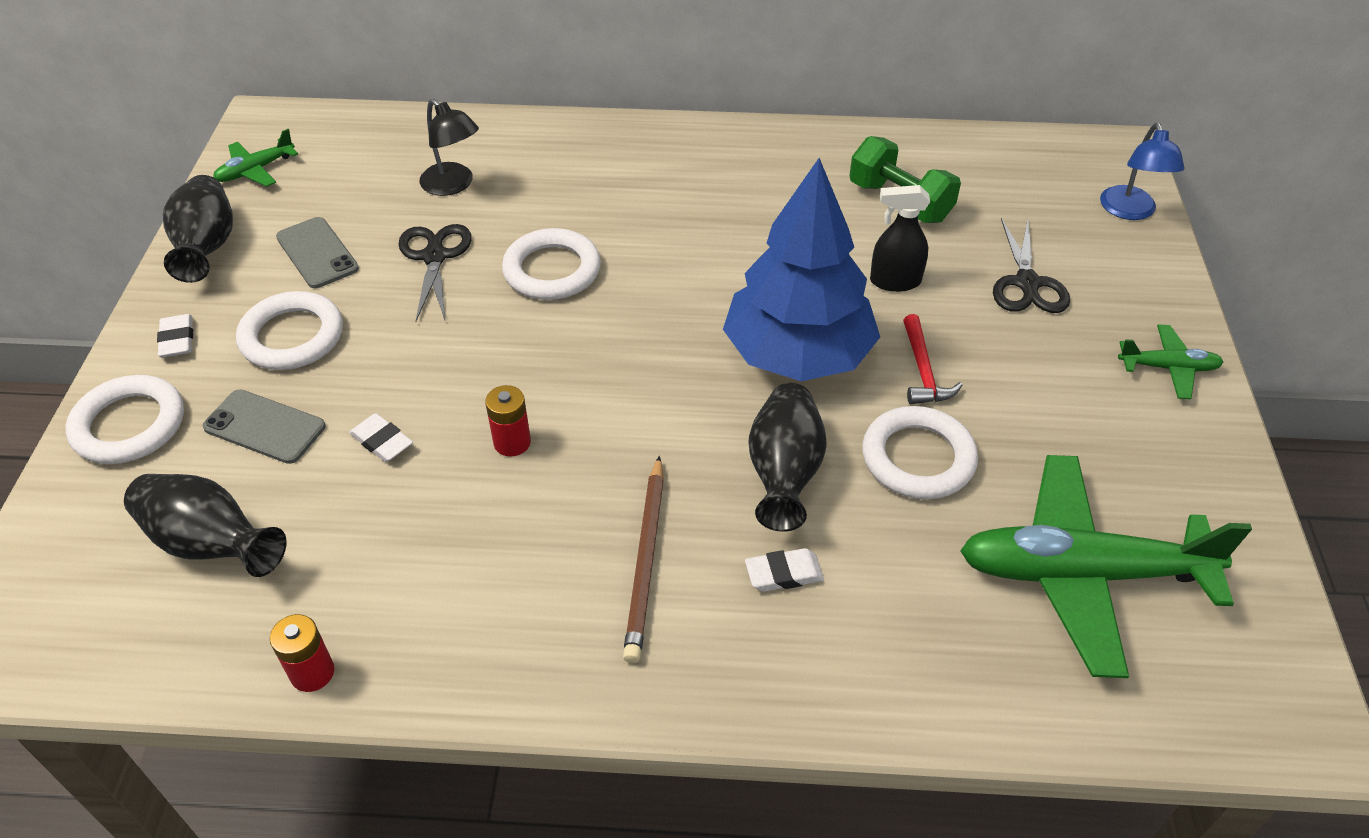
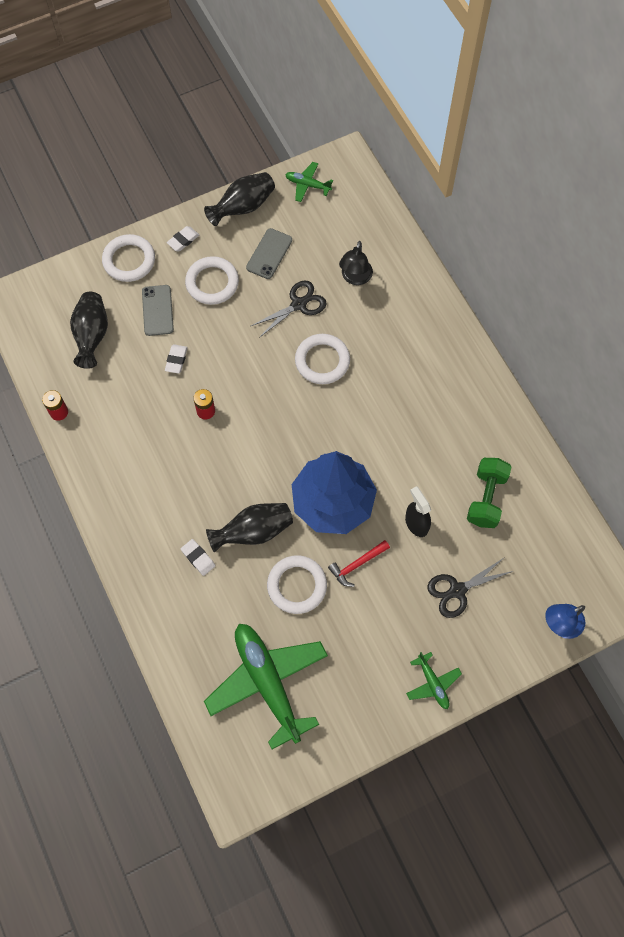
camera: 60 degrees right, 20 degrees up
(646, 561) = (174, 500): brown pencil -> none

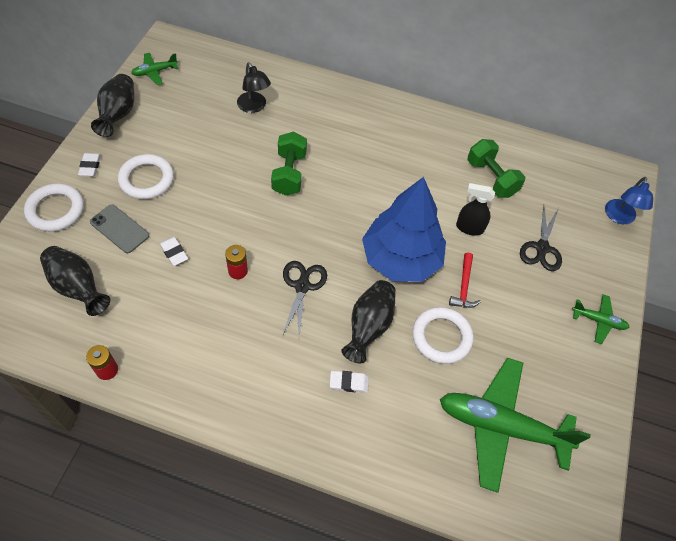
camera: 50 degrees left, 10 degrees down
(269, 254) = (172, 132): grey phone -> none
(298, 304) = (231, 149): black scissors -> black scissors (302, 286)
(322, 361) = (289, 173): white ring -> green dumbbell

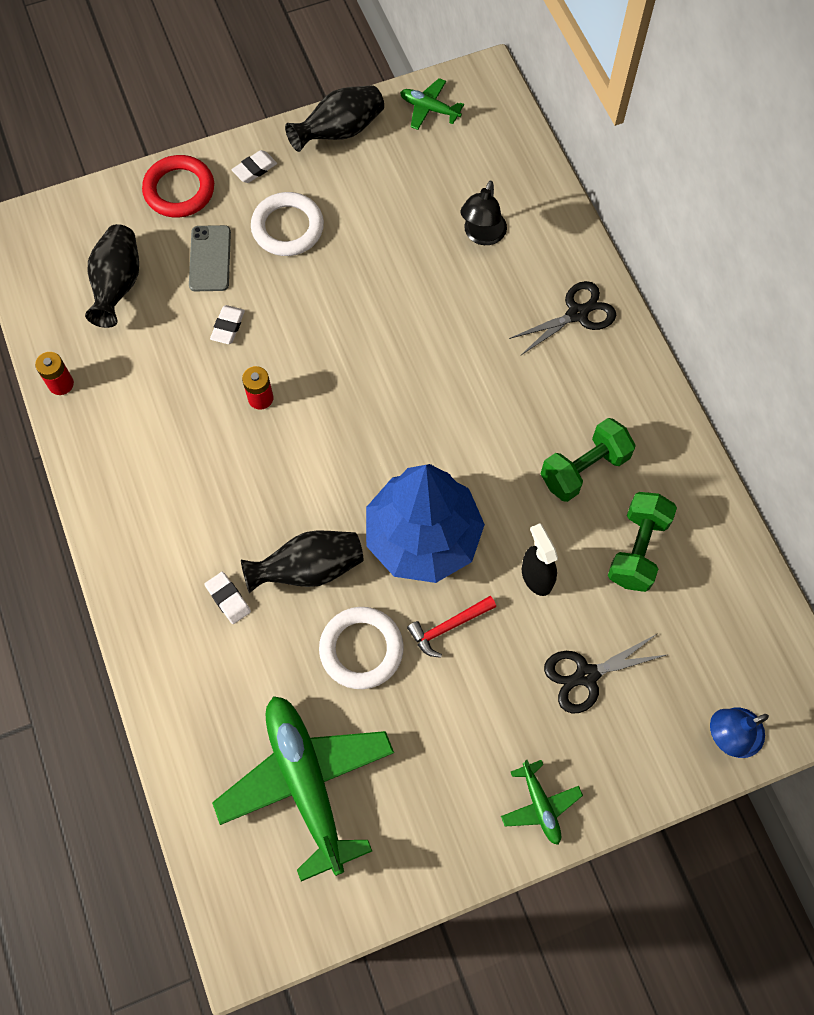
camera: 55 degrees right, 10 degrees up
(55, 210) = (179, 190): white ring -> red ring
(289, 173) = (426, 343): green dumbbell -> green dumbbell (584, 469)
(302, 286) = (298, 469): black scissors -> black scissors (577, 314)

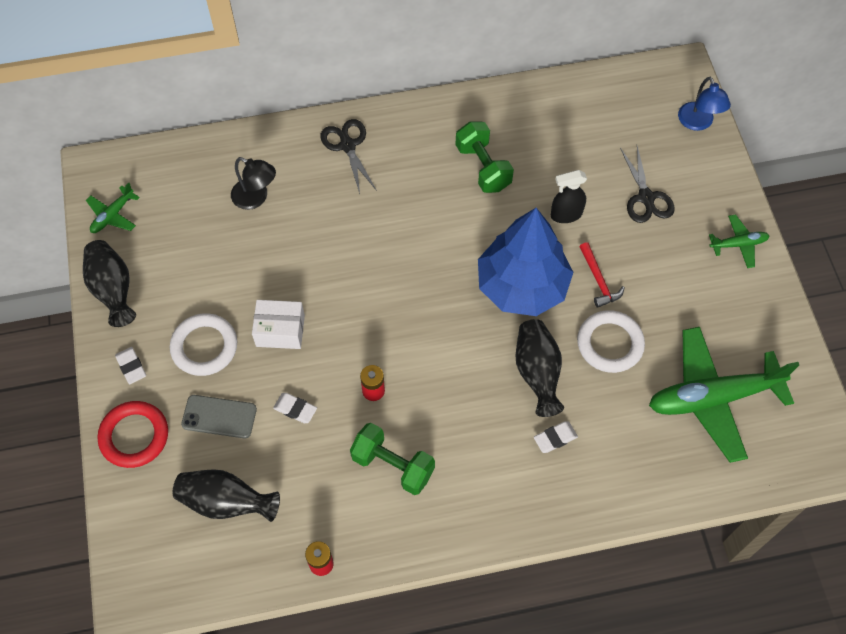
camera: 80 degrees left, 5 degrees down
(318, 294) = (280, 330): none -> white box
(637, 549) = (553, 147): green dumbbell -> green dumbbell (393, 465)

